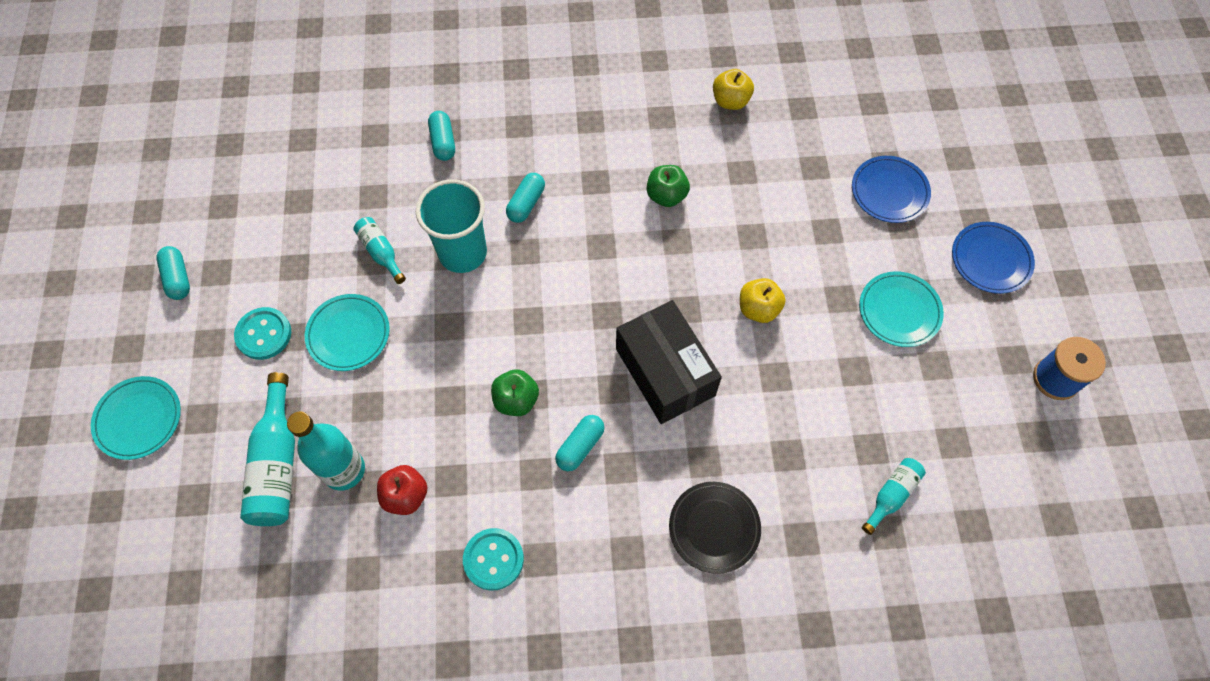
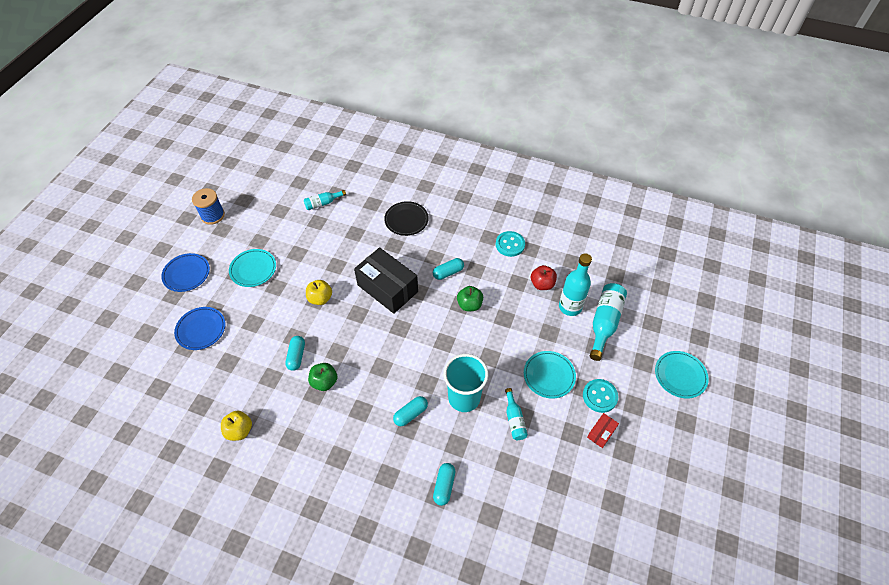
camera: 155 degrees left, 10 degrees down
(178, 278) = (650, 457): turquoise capsule -> turquoise capsule (296, 356)
(252, 283) = (601, 433): none -> red box
(665, 372) = (387, 288): black box -> black box turned 45 degrees counterclockwise

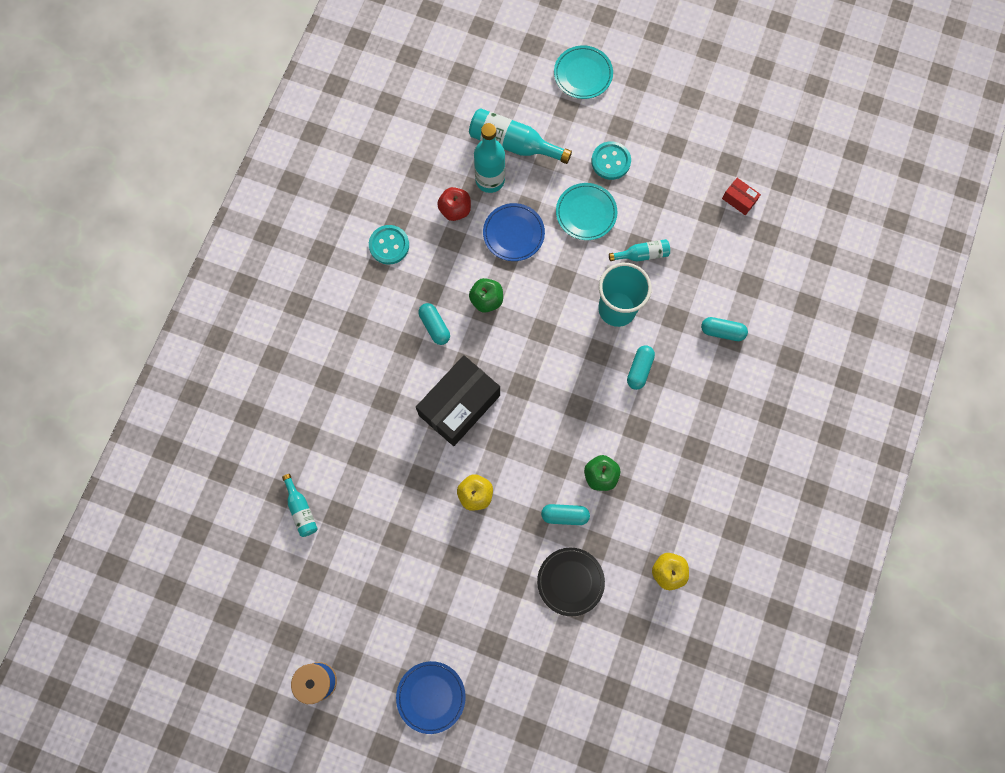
camera: 90 degrees left, 20 degrees up
(201, 330) = (525, 653): blue plate -> blue plate (513, 234)
(253, 269) = (424, 597): turquoise plate -> none
(406, 220) = (340, 384): black plate -> black plate (570, 581)
(410, 414) = (639, 369): turquoise capsule -> turquoise capsule turned 60 degrees clockwise
(601, 433) = (654, 165): red box -> red box (739, 200)

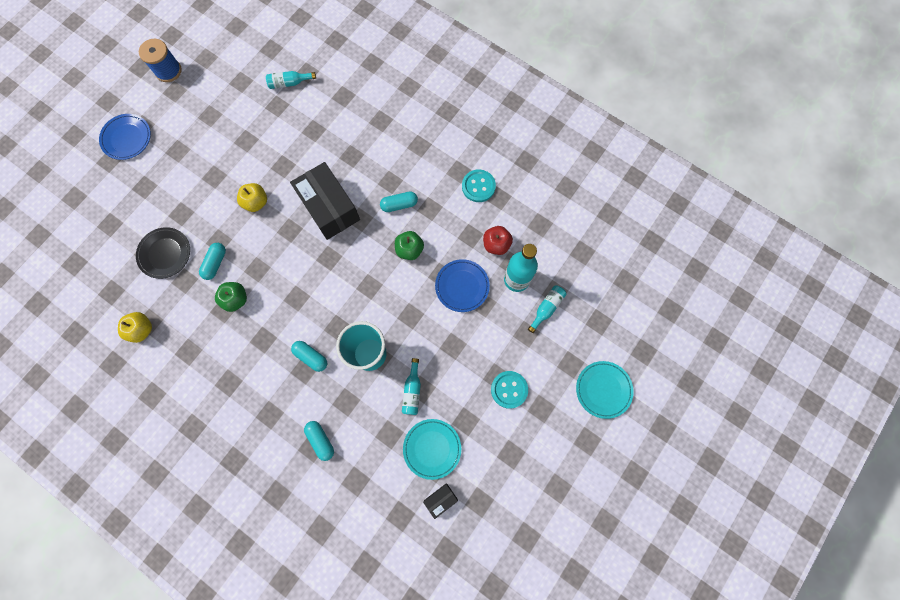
camera: 105 degrees right, 0 degrees up
(513, 144) = (546, 308): turquoise bottle -> turquoise bottle, size x0.57
(586, 213) = (465, 353): turquoise plate -> turquoise plate (432, 448)
(722, 331) = (321, 440): turquoise capsule -> turquoise capsule turned 60 degrees counterclockwise
(739, 200) = (440, 499): red box -> black box

